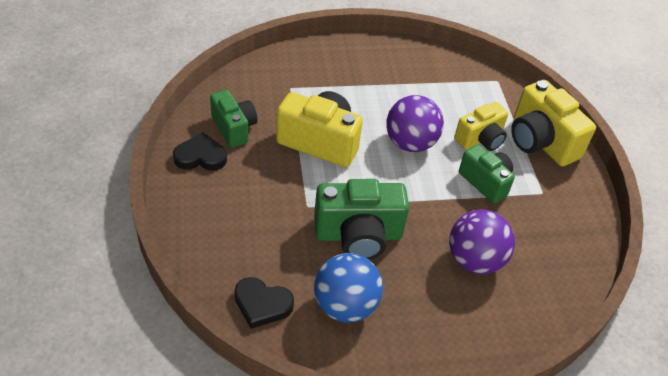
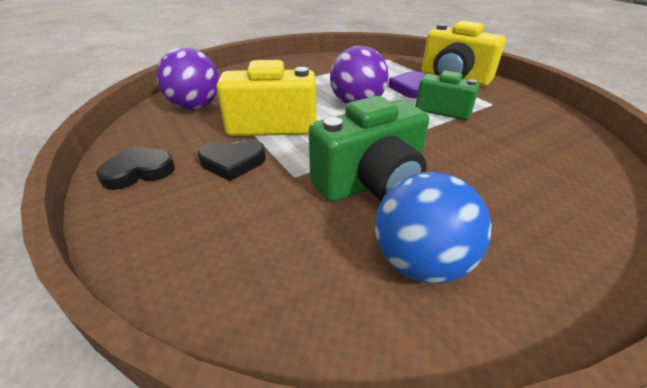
camera: 20 degrees left, 10 degrees down
(234, 128) = (172, 138): green camera -> none
(262, 304) = (308, 312): black heart -> black heart (232, 162)
(474, 260) = (501, 164): purple ball -> purple ball (195, 106)
(480, 139) = (410, 88): yellow camera -> purple heart

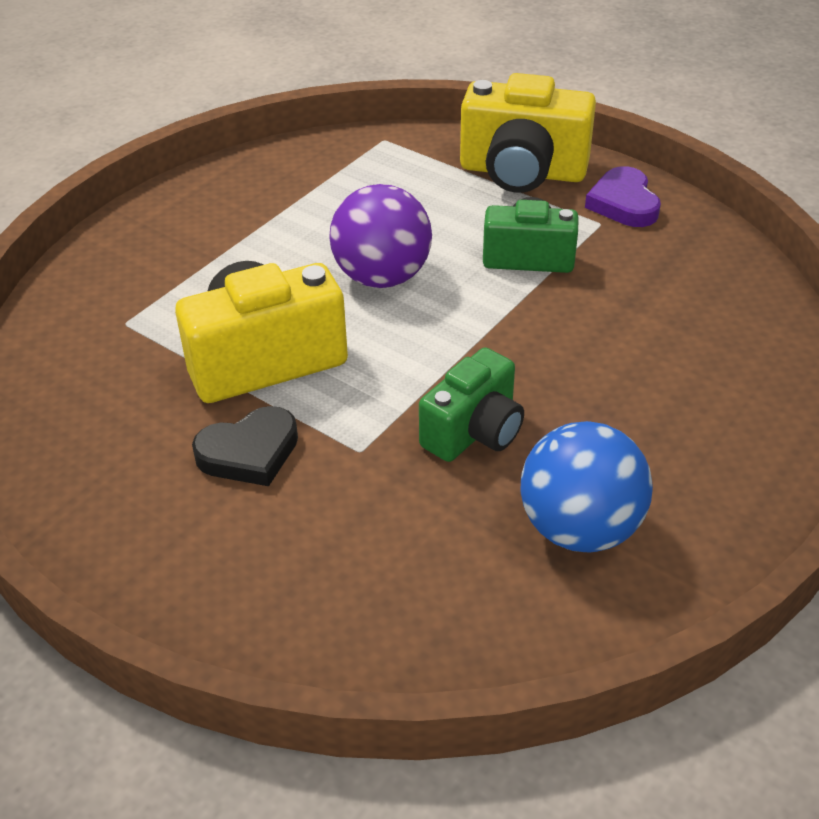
camera: 20 degrees left, 5 degrees up
(139, 171) = (111, 510): black heart -> none
(195, 106) = (94, 353): purple ball -> none
(371, 183) = (474, 432): green camera -> green camera, size x0.65
(410, 88) = (456, 215): purple heart -> purple heart (623, 203)

